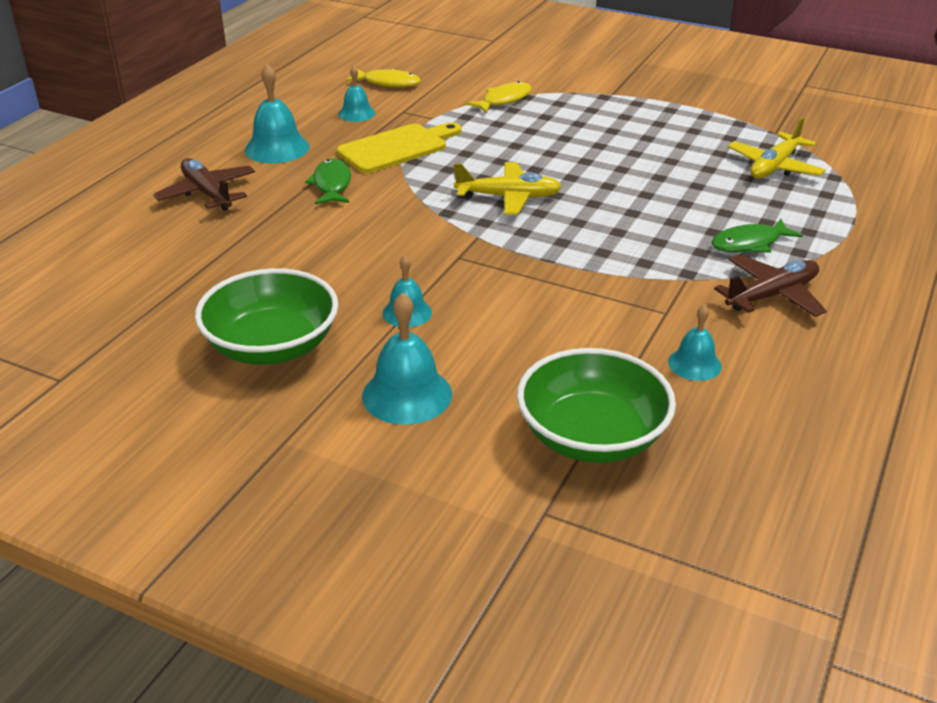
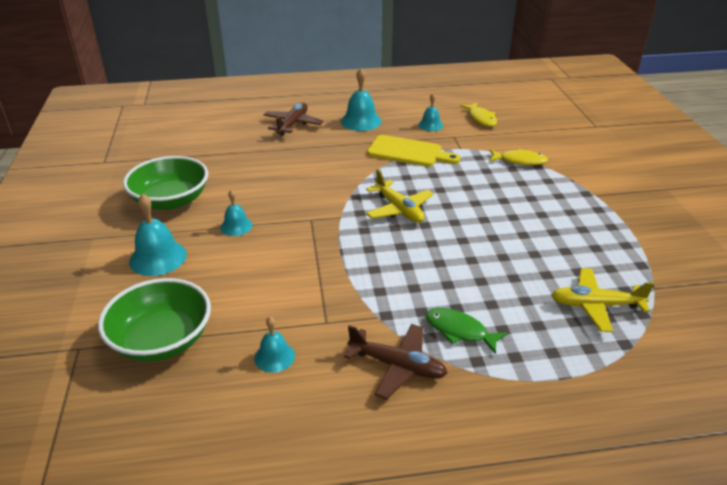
camera: 55 degrees right, 0 degrees up
(332, 184) = (343, 151): green fish -> none

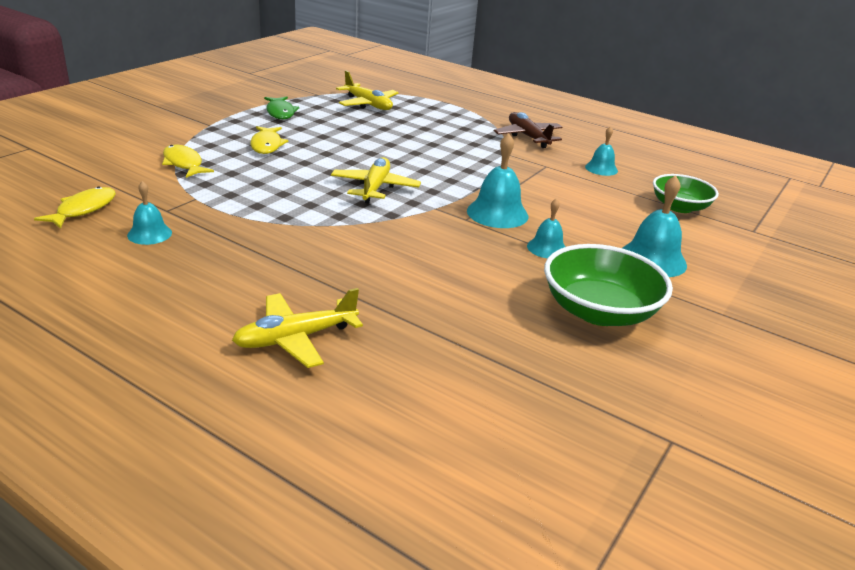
camera: 140 degrees left, 5 degrees down
(162, 340) = (679, 207): green bowl -> green bowl, size x0.66
(293, 124) = (295, 338): brown plane -> yellow plane
(361, 121) = (204, 287): turquoise bell -> turquoise bell (497, 213)
(408, 152) = (251, 222): yellow cutting board -> none
(459, 331) = (467, 130): green fish -> green fish (280, 112)
(525, 201) = (267, 145): none -> yellow fish

